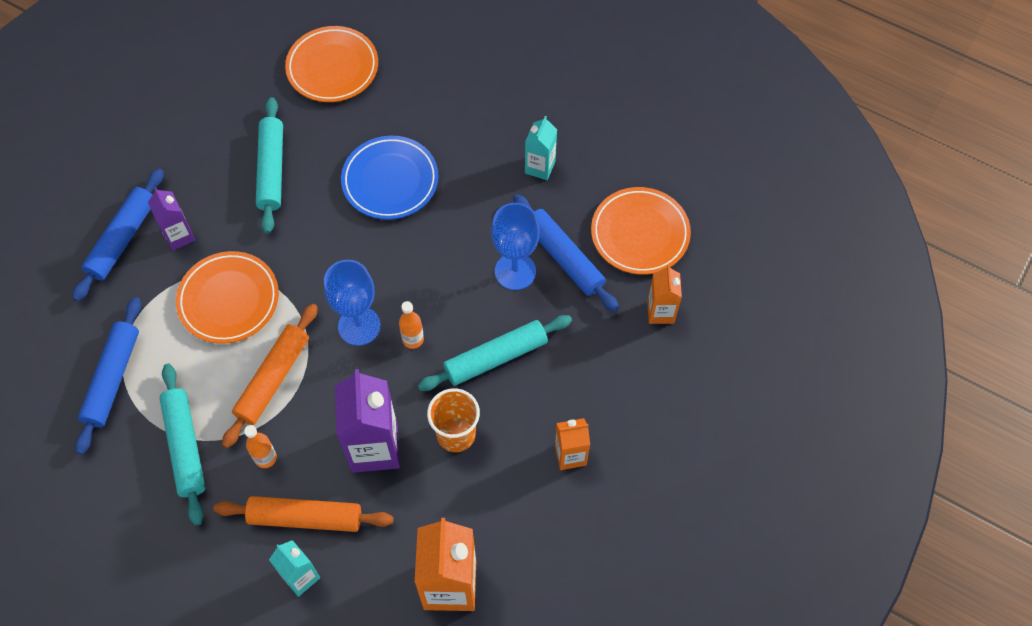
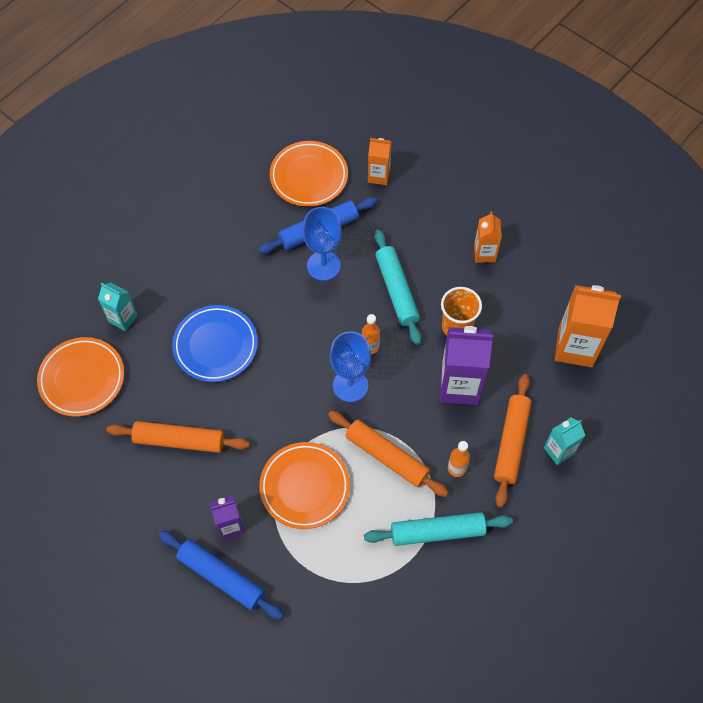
camera: 80 degrees left, 0 degrees up
(112, 378) = (363, 591): blue rolling pin -> none
(271, 170) = (179, 440): turquoise rolling pin -> orange rolling pin
(540, 167) = (231, 233): turquoise carton -> turquoise carton (123, 318)

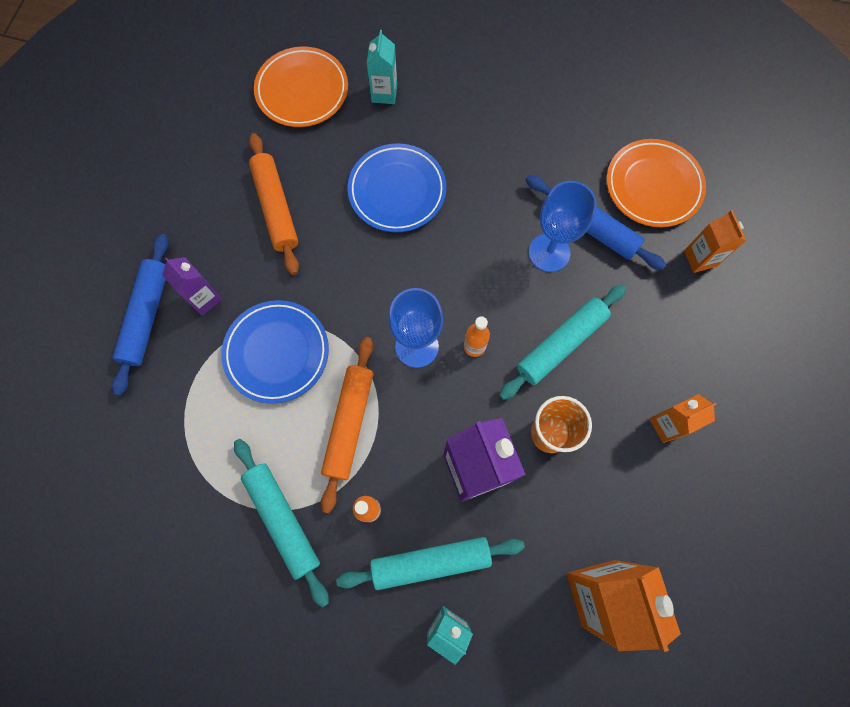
camera: 65 degrees right, 10 degrees up
(305, 487) = (277, 353): orange plate -> blue plate
(511, 443) = (430, 562): orange rolling pin -> turquoise rolling pin

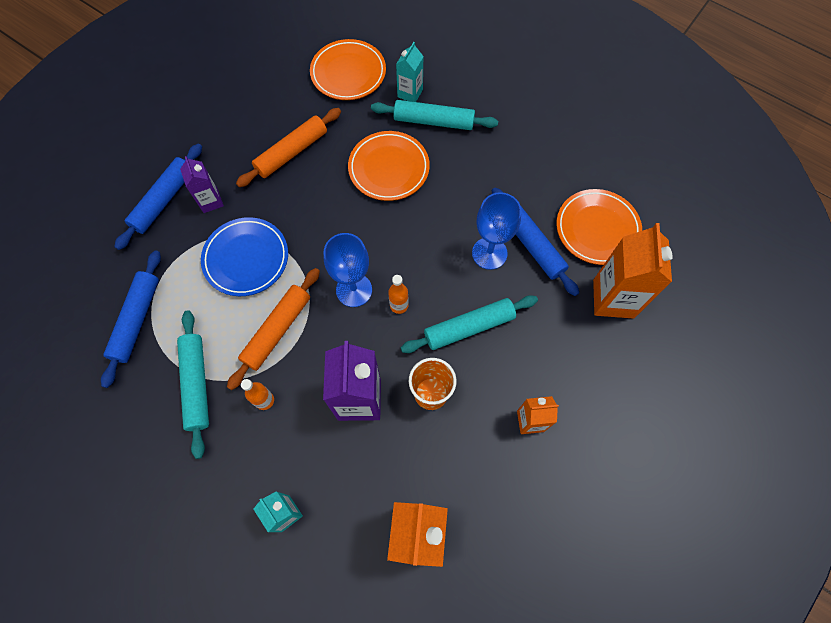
camera: 20 degrees right, 5 degrees down
(178, 471) = (136, 320): none -> blue rolling pin
(276, 208) = (291, 152): orange rolling pin -> orange rolling pin turned 45 degrees clockwise
(397, 191) = (389, 168): blue plate -> orange plate
(430, 562) = (294, 458): turquoise rolling pin -> turquoise rolling pin (433, 121)
(700, 258) = (613, 298): orange carton -> orange carton, size x1.78

